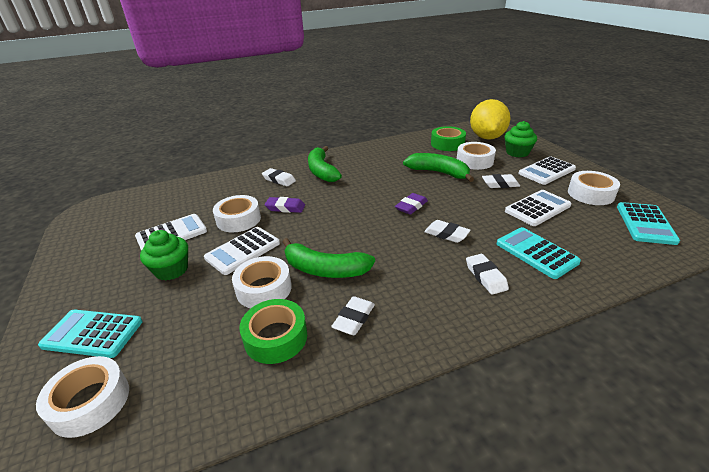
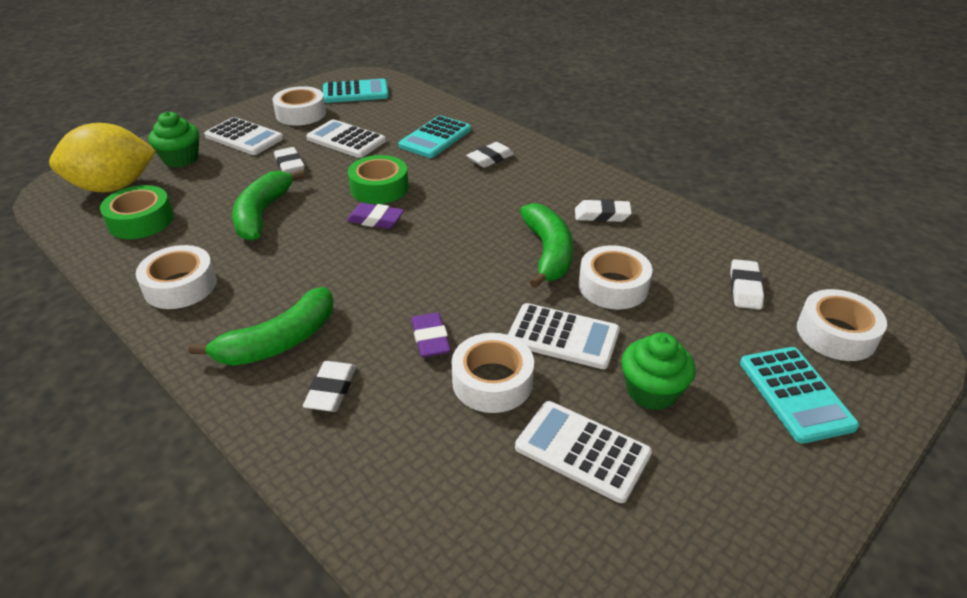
camera: 115 degrees left, 5 degrees up
(276, 337) = (664, 252): green tape -> green tape (379, 188)
(446, 234) = (429, 187): white eraser -> white eraser (745, 288)
(474, 161) = (215, 189): white tape -> white tape (180, 286)

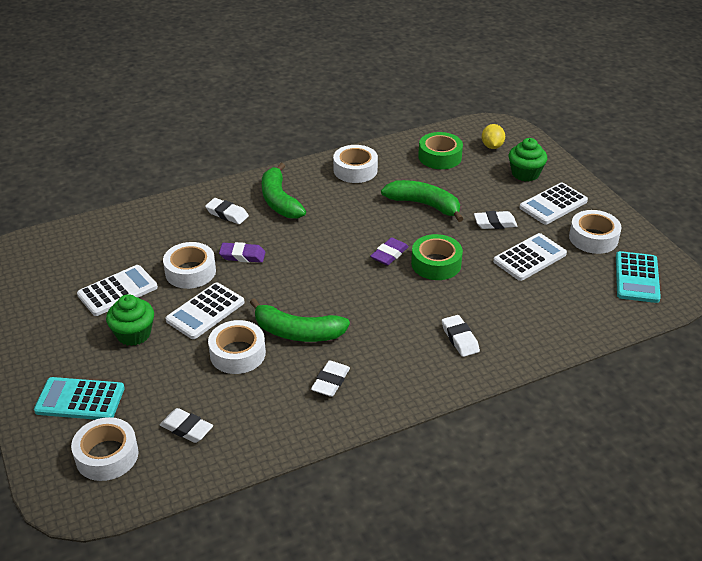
camera: 110 degrees right, 0 degrees up
(113, 187) = (492, 146): yellow lemon -> yellow lemon, size x0.48
(435, 138) = (515, 312): turquoise calculator -> none

